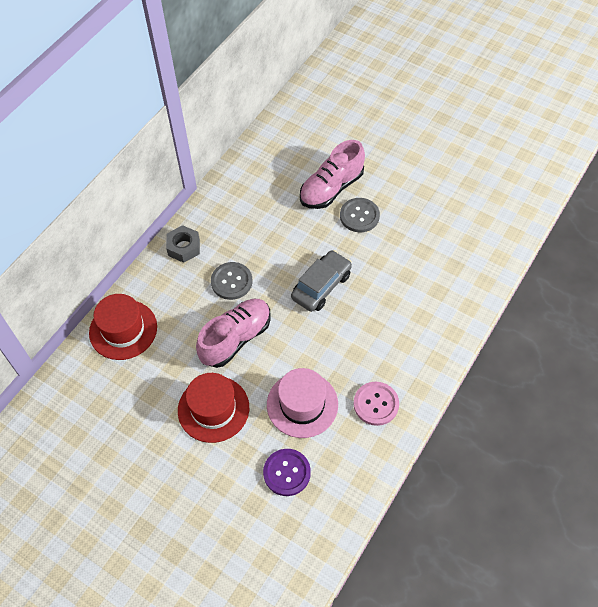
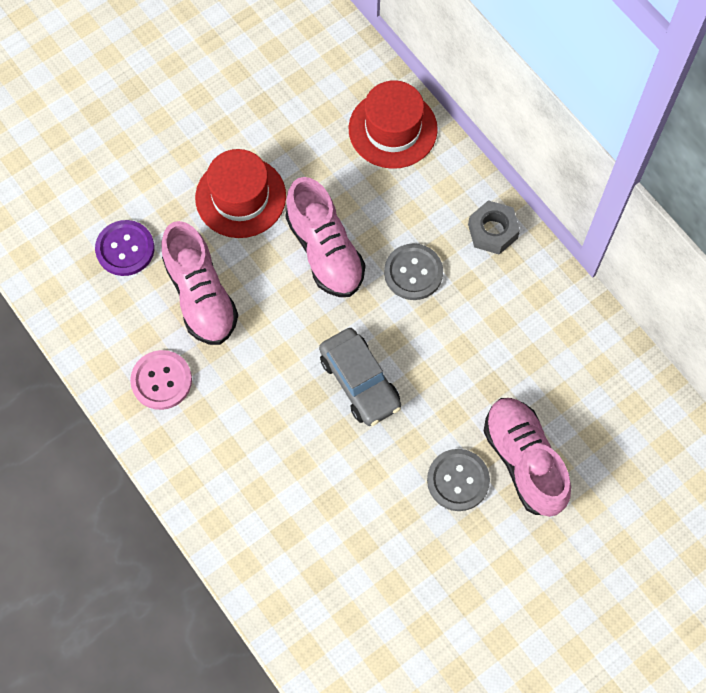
camera: 110 degrees right, 10 degrees up
(302, 404) = (201, 296): pink hat -> pink shoe

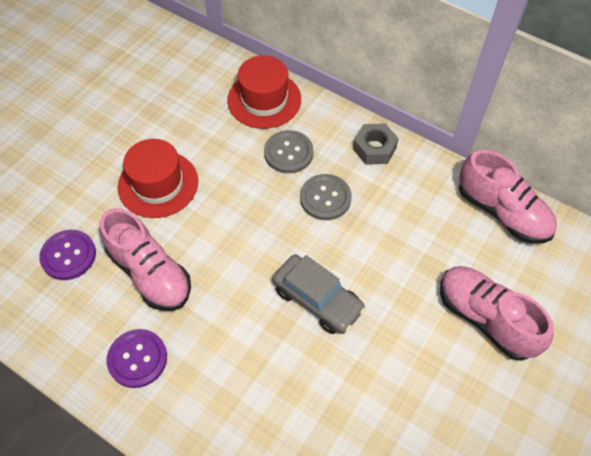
camera: 20 degrees left, 10 degrees down
(161, 380) = (137, 359): pink button -> purple button
(325, 251) = (245, 204): pink shoe -> pink shoe (502, 212)
(458, 480) = (438, 355): grey button -> grey button (288, 153)

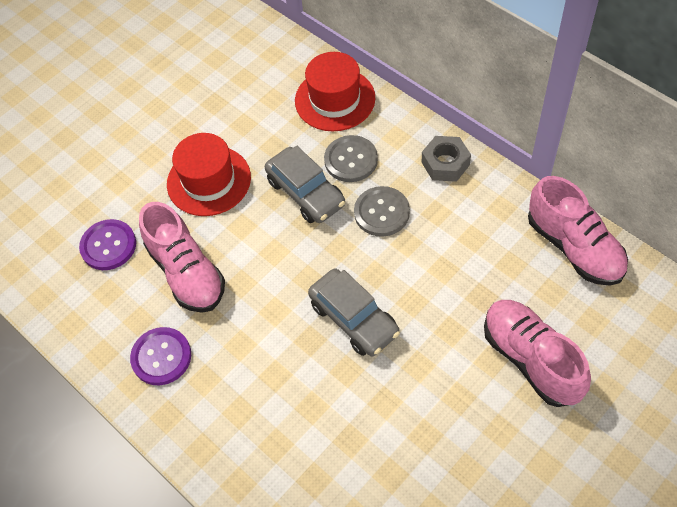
camera: 15 degrees right, 0 degrees up
(252, 186) = (306, 192): none -> grey car

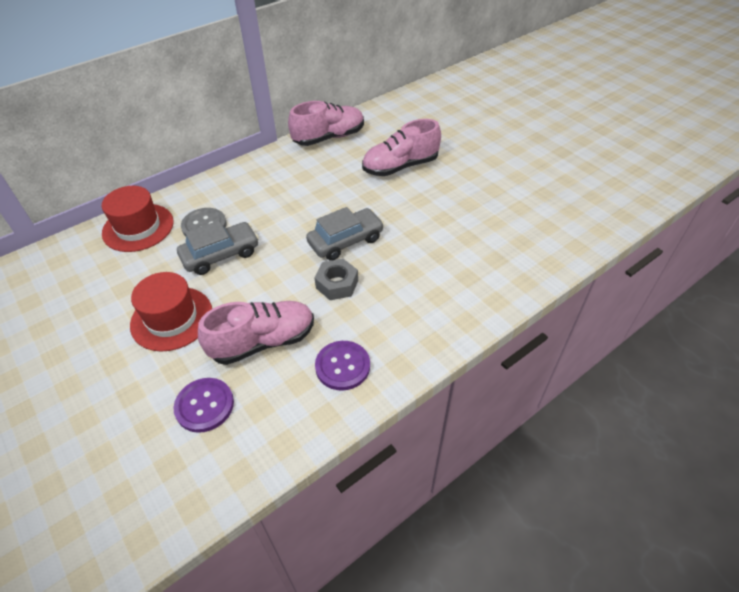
camera: 85 degrees left, 10 degrees down
(381, 212) = (261, 215): grey button -> none
(445, 163) = (236, 179): grey nut -> grey nut (337, 284)

